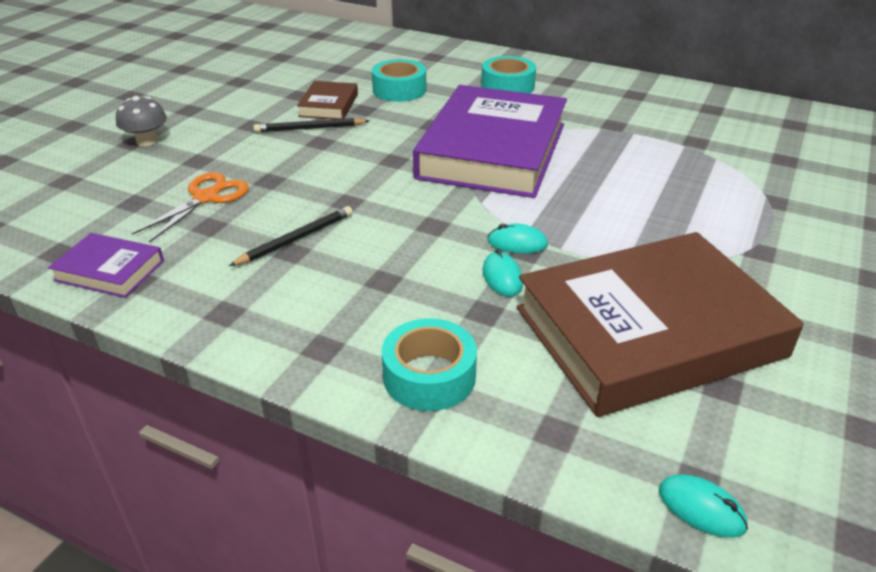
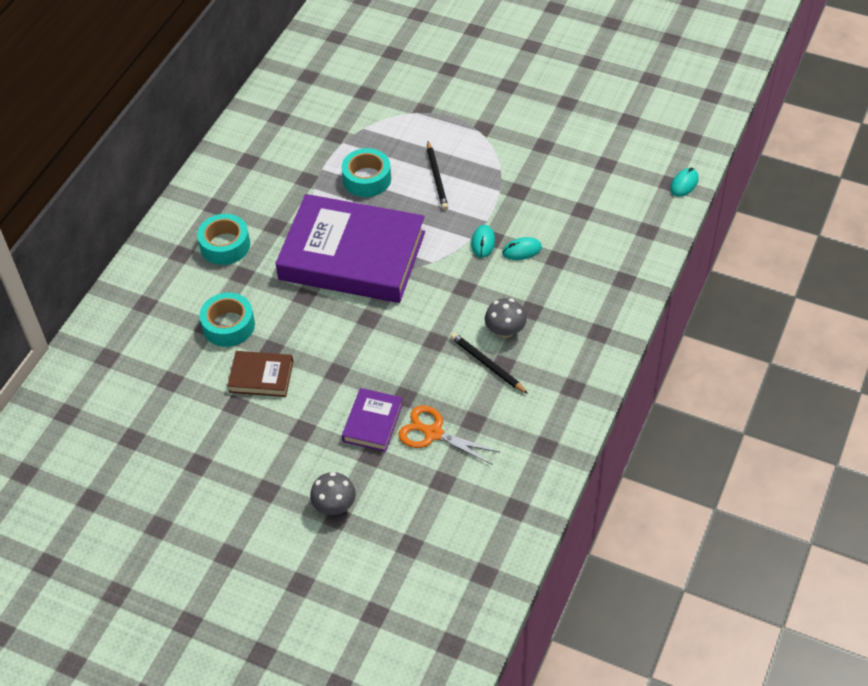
camera: 90 degrees left, 15 degrees up
(110, 270) = (534, 467): purple book -> purple book (372, 422)
(310, 128) = (310, 384): black pencil -> black pencil (436, 177)
(350, 256) = (505, 331): none -> grey mushroom
(429, 376) = (615, 282): turquoise tape -> turquoise tape (367, 179)
(648, 332) = (566, 187): brown book -> none

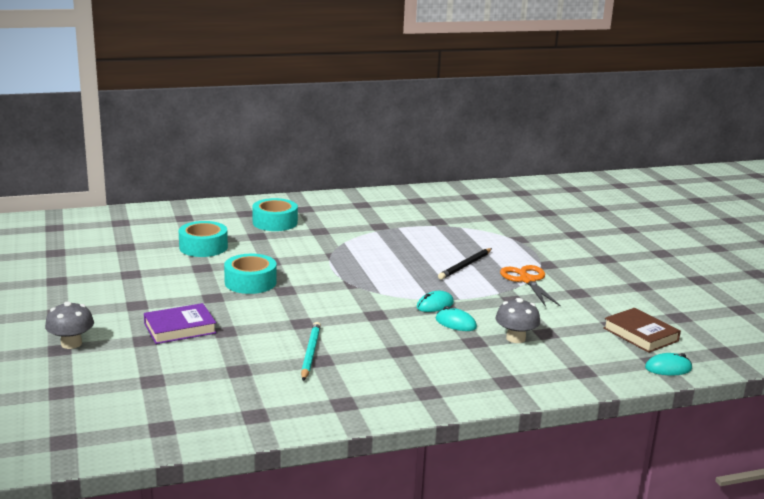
camera: 45 degrees right, 30 degrees down
(261, 376) = (170, 273): brown book -> brown book (640, 334)
(352, 256) = (336, 263): purple book -> none
(367, 179) = (417, 243): turquoise tape -> turquoise tape (250, 282)
(433, 433) = (201, 357): orange scissors -> orange scissors (527, 280)
(487, 364) = (310, 353): black pencil -> turquoise pencil
(505, 331) = (359, 347): grey mushroom -> grey mushroom (515, 338)

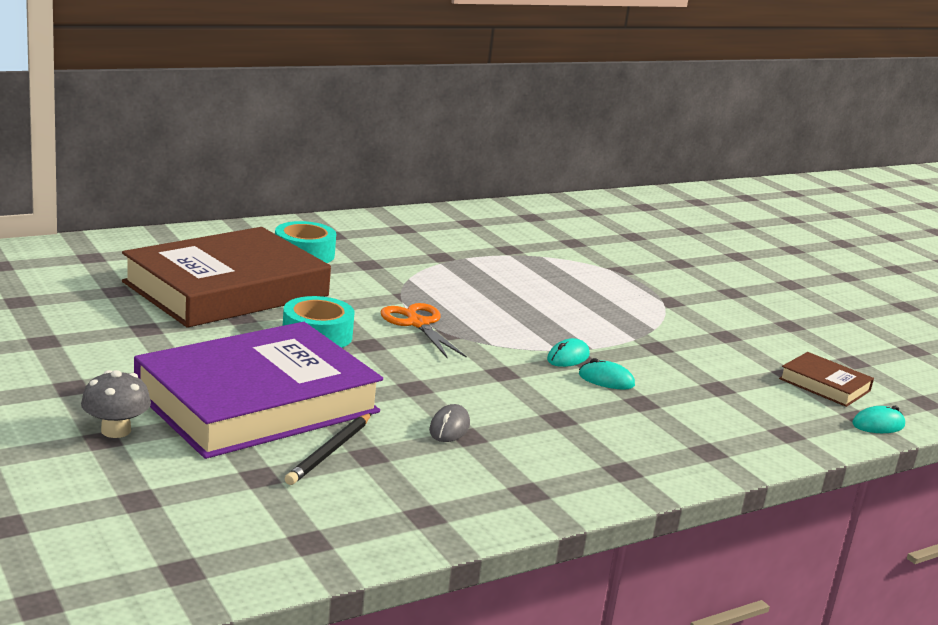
camera: 15 degrees left, 0 degrees up
(180, 328) = (257, 402): purple book -> purple book, size x2.31
(203, 247) = (226, 289): turquoise tape -> brown book
(310, 353) = (449, 428): turquoise pencil -> grey mouse
(465, 266) = (575, 305): black pencil -> black pencil (330, 451)
(515, 338) = (687, 396): grey mushroom -> none
(527, 280) = (658, 322): orange scissors -> orange scissors (417, 323)

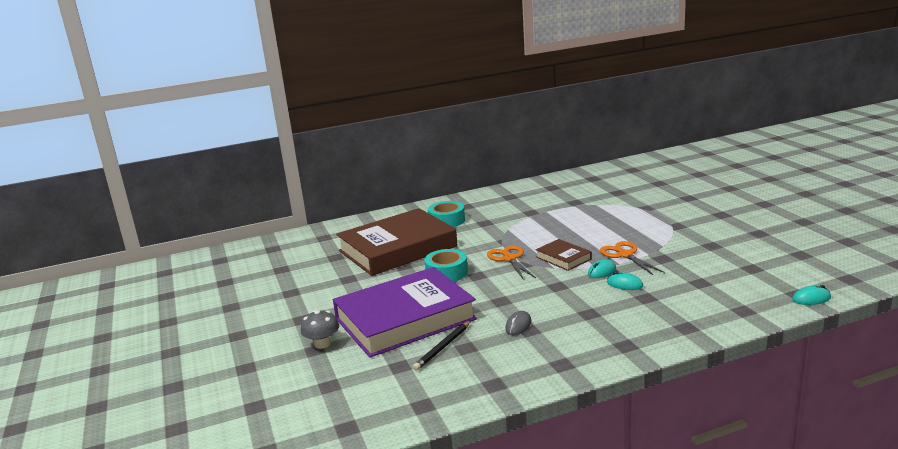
camera: 15 degrees right, 0 degrees up
(599, 336) = (624, 255): none -> orange scissors
(824, 385) = (777, 273): brown book -> brown book (563, 258)

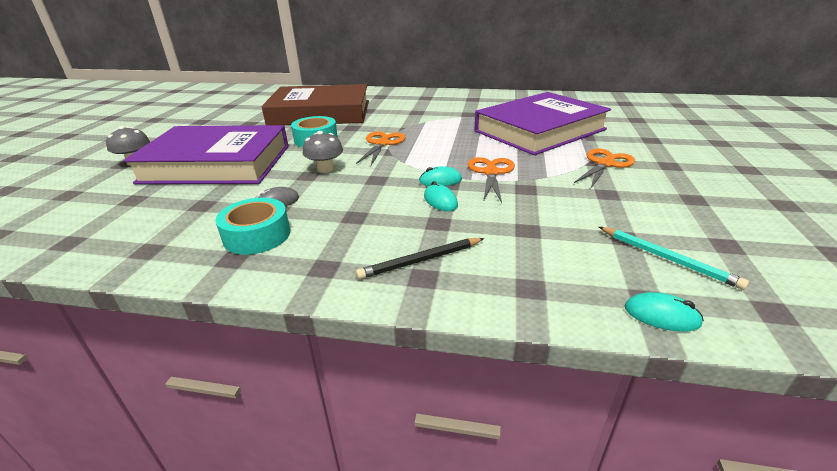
camera: 30 degrees right, 10 degrees up
(443, 347) = (189, 197): black pencil -> black pencil (421, 260)
(447, 221) = (392, 103): turquoise tape -> turquoise tape (257, 235)
(504, 291) = (325, 169): none -> grey mushroom
(563, 258) = (427, 157): brown book -> none
(607, 211) = (539, 130): none -> purple book
(684, 225) = (605, 164): none -> orange scissors
(784, 272) = (667, 258): none -> turquoise pencil

